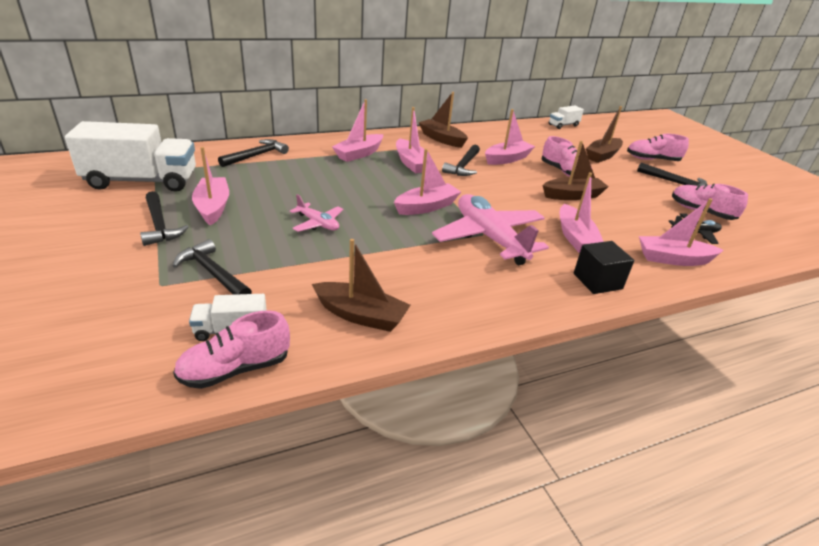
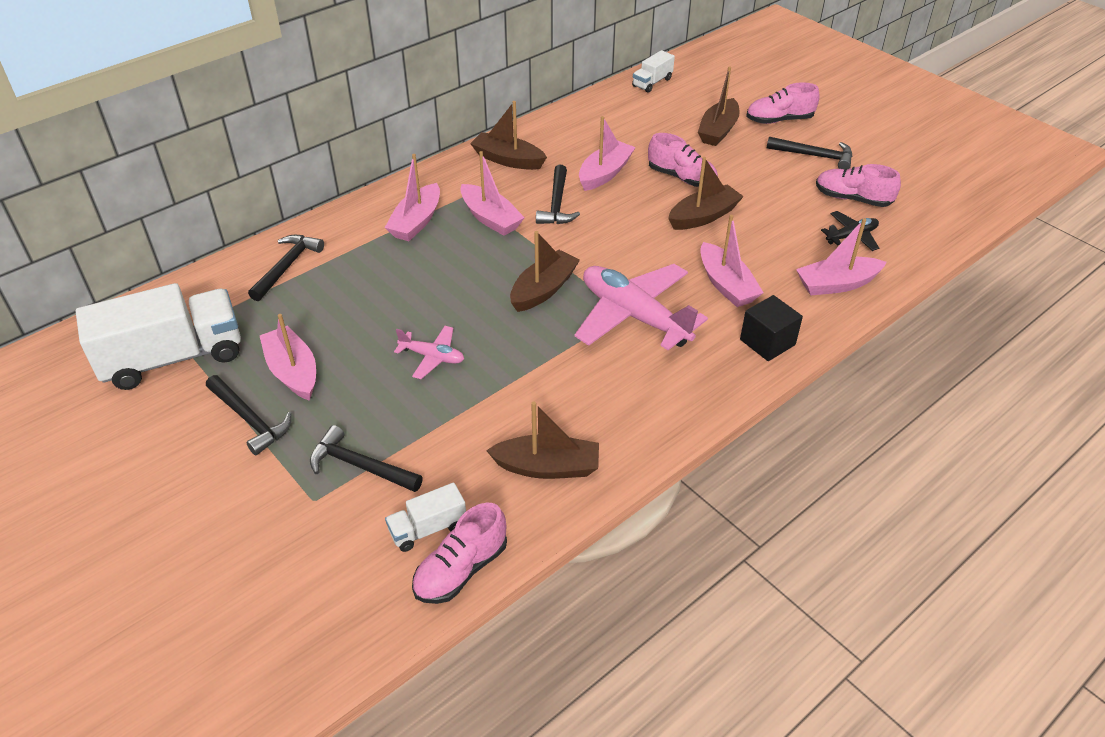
camera: 15 degrees left, 10 degrees up
(426, 207) = (543, 290): pink boat -> brown boat

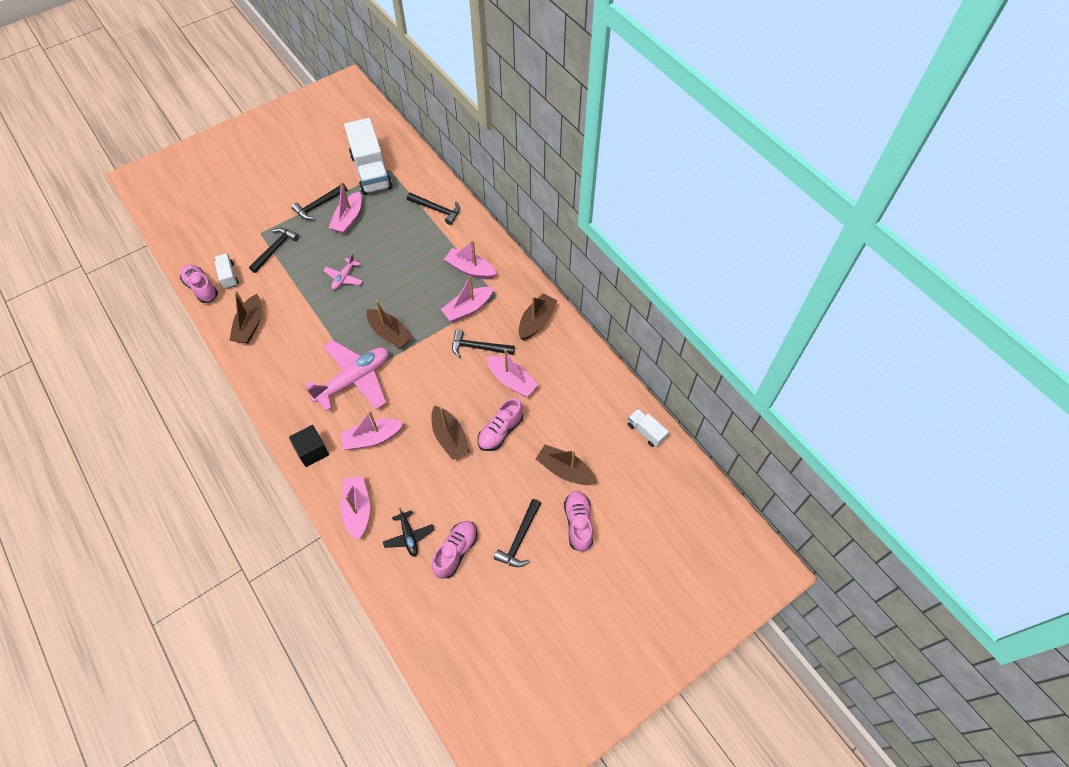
camera: 95 degrees right, 15 degrees up
(293, 372) = (348, 219): pink boat -> pink boat turned 135 degrees clockwise

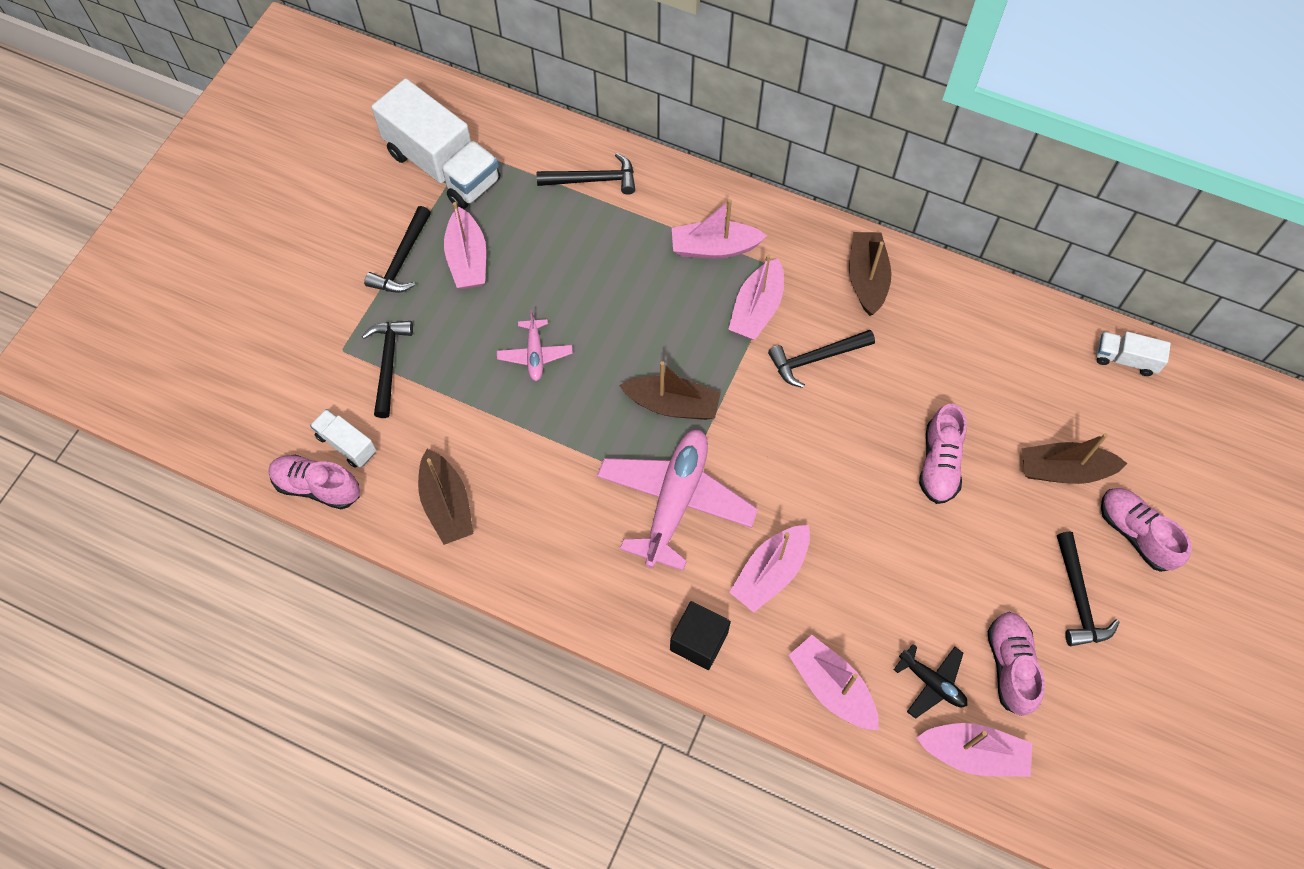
camera: 30 degrees left, 5 degrees up
(450, 438) = (878, 511): brown boat -> none
(512, 381) = (899, 382): pink boat -> pink boat (973, 753)

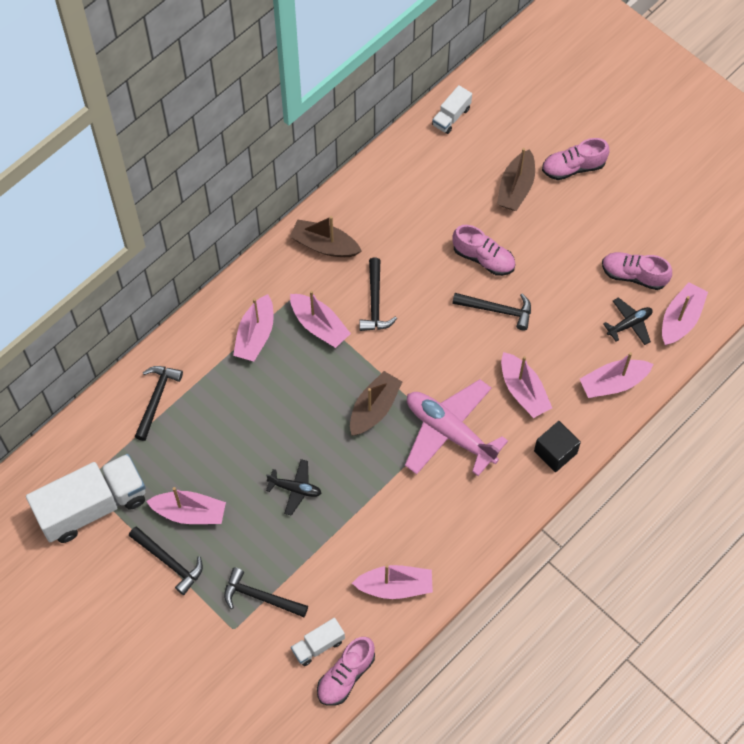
camera: 70 degrees left, 0 degrees up
(447, 505) = (395, 586): brown boat -> pink boat
(535, 354) = (295, 489): pink plane -> black plane
(1078, 598) = (604, 218): black hammer -> black hammer (497, 310)

